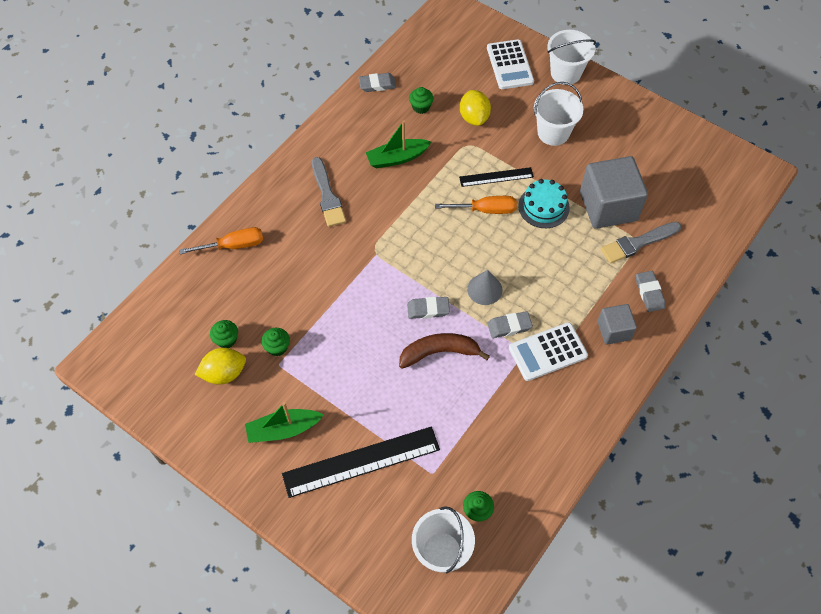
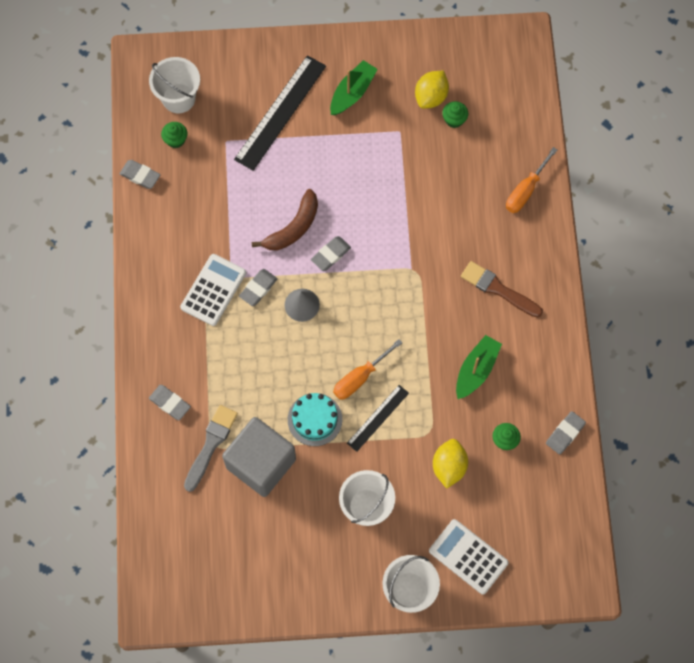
camera: 140 degrees right, 10 degrees up
(277, 347) = (413, 142): green cupcake -> none
(327, 195) = (498, 289): grey brush -> brown brush
(474, 117) = (449, 467): yellow lemon -> yellow lemon turned 60 degrees clockwise
(536, 501) = (140, 176): none -> grey eraser
(614, 330) = (175, 347): grey cube -> none

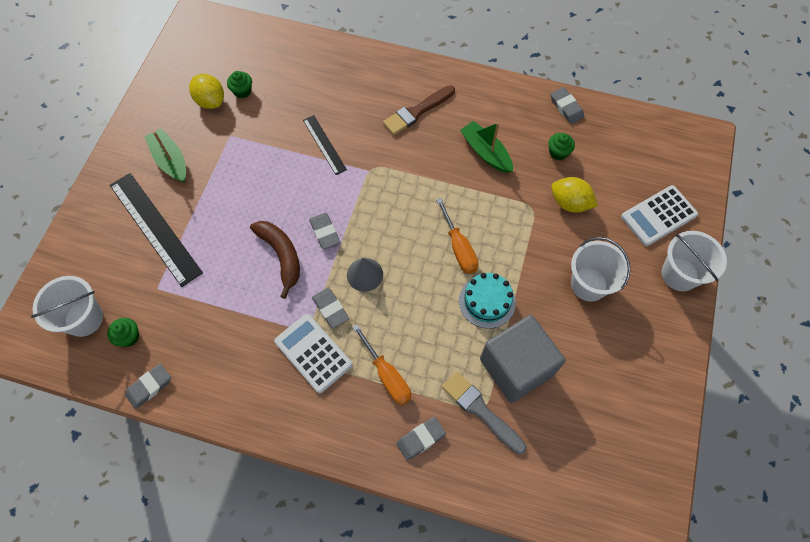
camera: 70 degrees left, 5 degrees down
(378, 418) = (504, 246): black ruler -> black ruler (324, 144)
(526, 190) = (335, 62): orange screwdriver -> orange screwdriver (387, 375)

